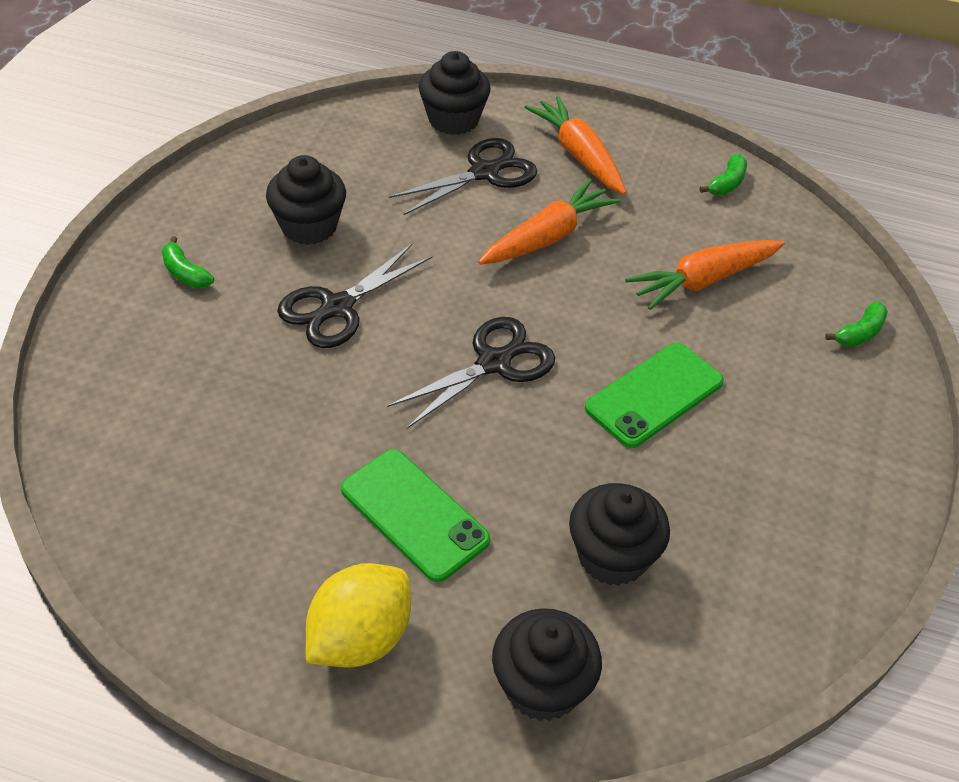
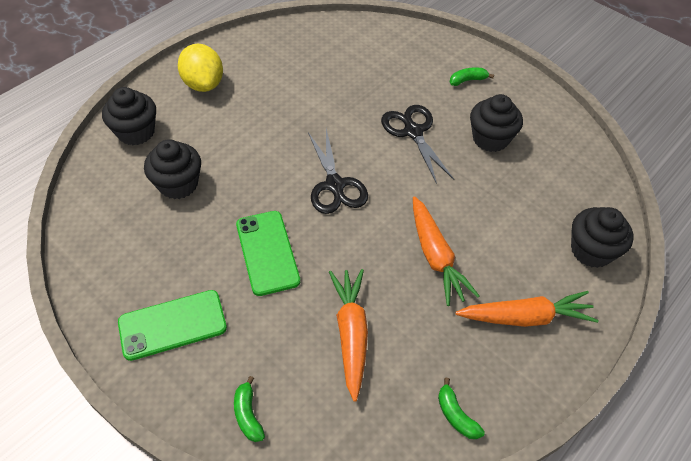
camera: 115 degrees right, 5 degrees up
(414, 515) = (254, 120): green phone -> green phone (172, 325)
(484, 173) = (519, 246): black scissors -> none

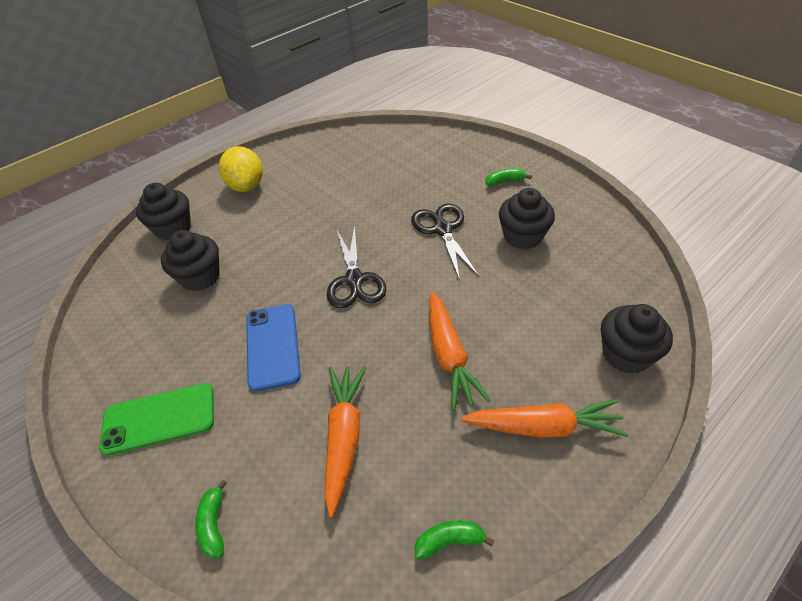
camera: 10 degrees right, 5 degrees down
(267, 252) = (272, 346): green phone -> blue phone
(456, 415) = (449, 541): green banana -> green banana turned 105 degrees clockwise

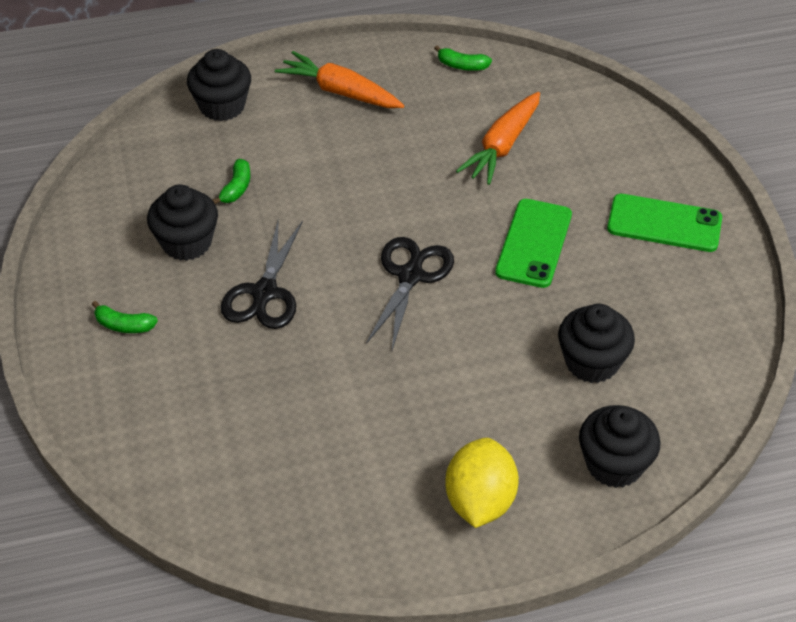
camera: 155 degrees left, 0 degrees up
(214, 524) = (629, 134): green banana -> green banana (236, 188)
(272, 346) = (534, 243): blue phone -> green phone
(449, 355) = (370, 166): orange carrot -> none

